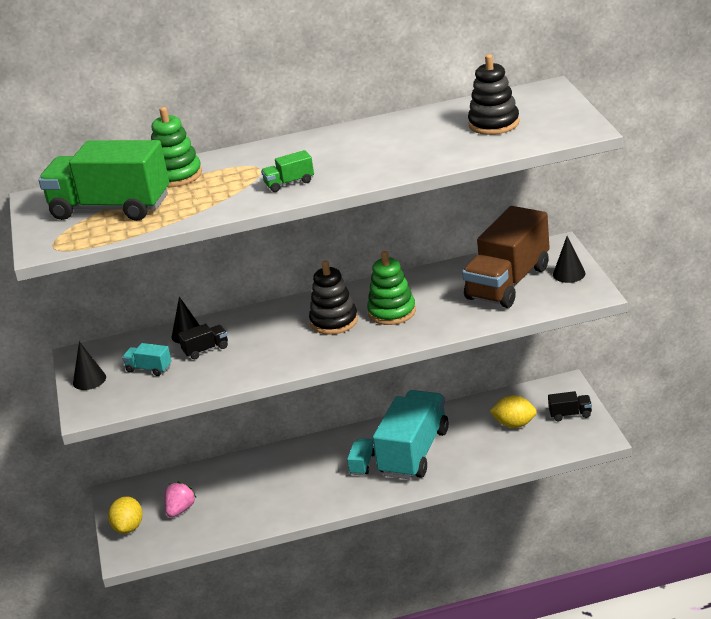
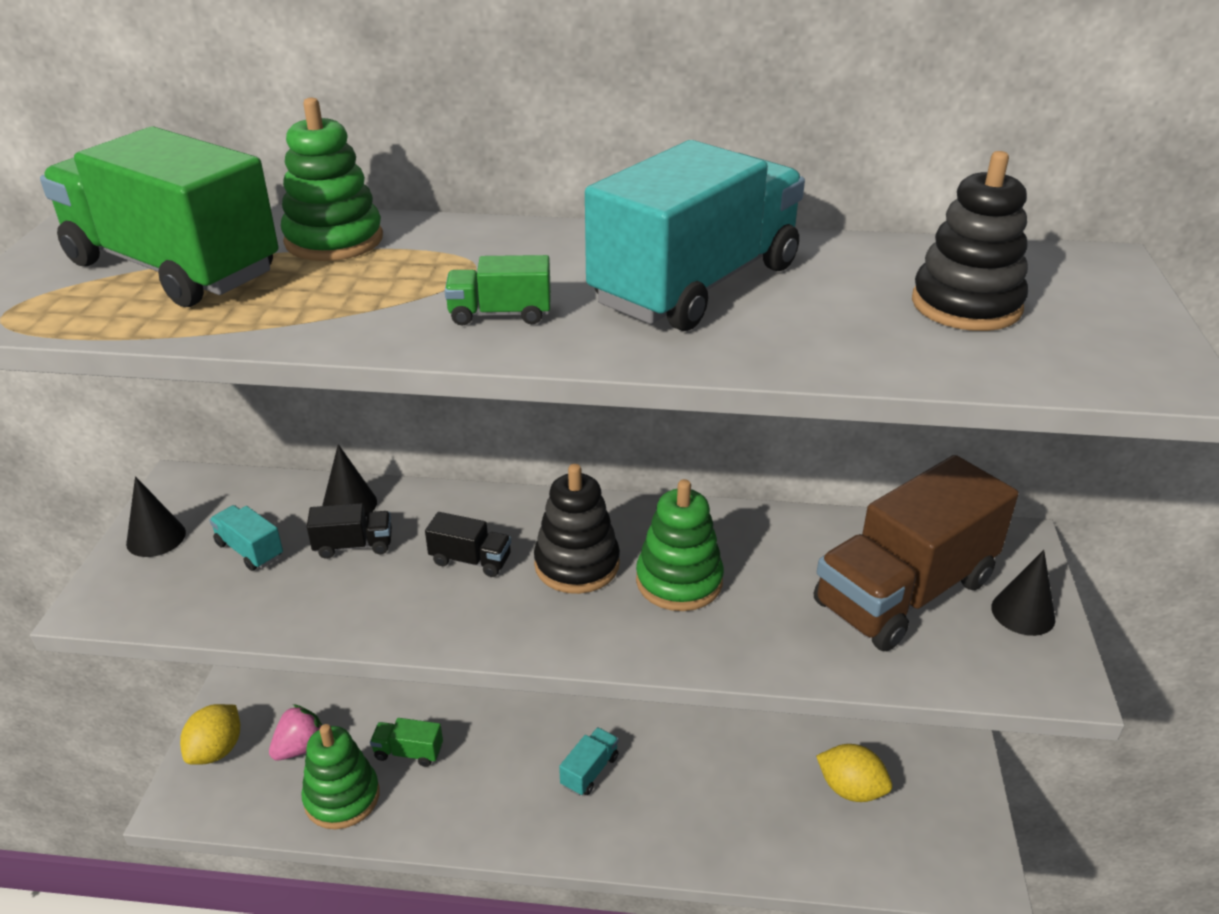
camera: 15 degrees right, 5 degrees up
(223, 521) = (342, 797): none -> green stacking toy
(249, 490) = (408, 752): none -> green truck
(414, 452) = (675, 781): turquoise truck -> turquoise truck (696, 285)
(570, 414) = (948, 806): black truck -> black truck (470, 560)

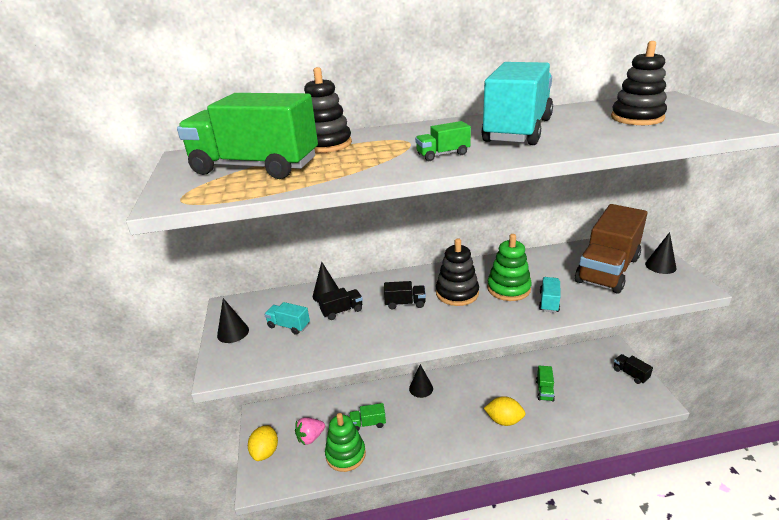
camera: 15 degrees left, 5 degrees down
(300, 747) = (310, 437): pink strawberry -> pink strawberry turned 150 degrees counterclockwise
(334, 240) = (326, 144): green stacking toy -> black stacking toy
(536, 713) = (421, 388): none -> black cone
(589, 771) = (461, 406): turquoise truck -> turquoise truck (549, 302)
(764, 787) = (544, 390): none -> green truck
(850, 789) = (581, 380): yellow lemon -> yellow lemon (504, 420)
(960, 806) = (630, 374): none -> black truck

